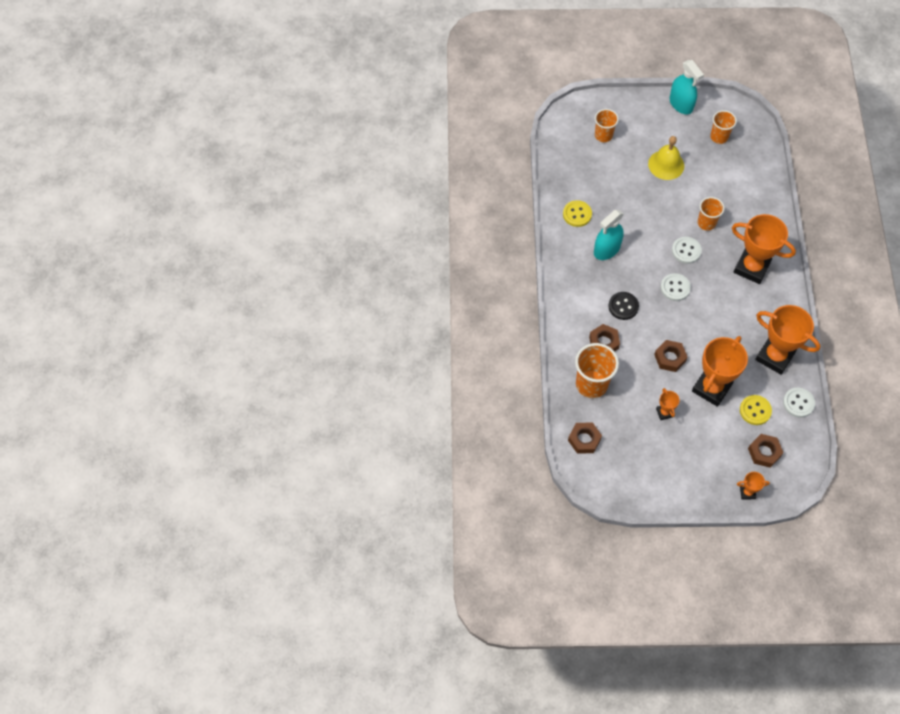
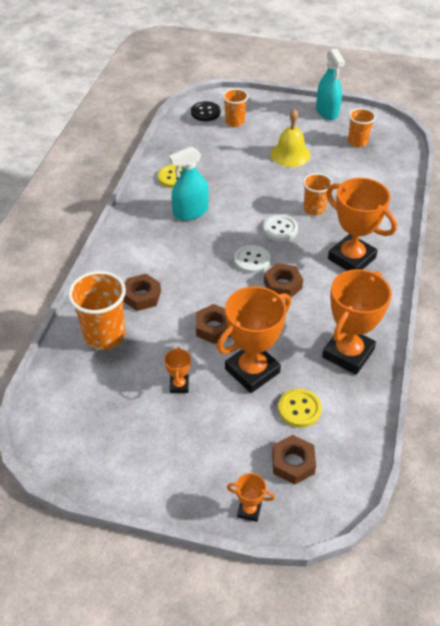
camera: 15 degrees right, 15 degrees down
(584, 440) = (62, 393): brown nut -> brown nut (282, 285)
(623, 306) = (182, 266): black button -> black button (205, 112)
(774, 356) = (348, 353): orange trophy -> orange trophy turned 75 degrees clockwise
(798, 403) = (361, 413): white button -> none

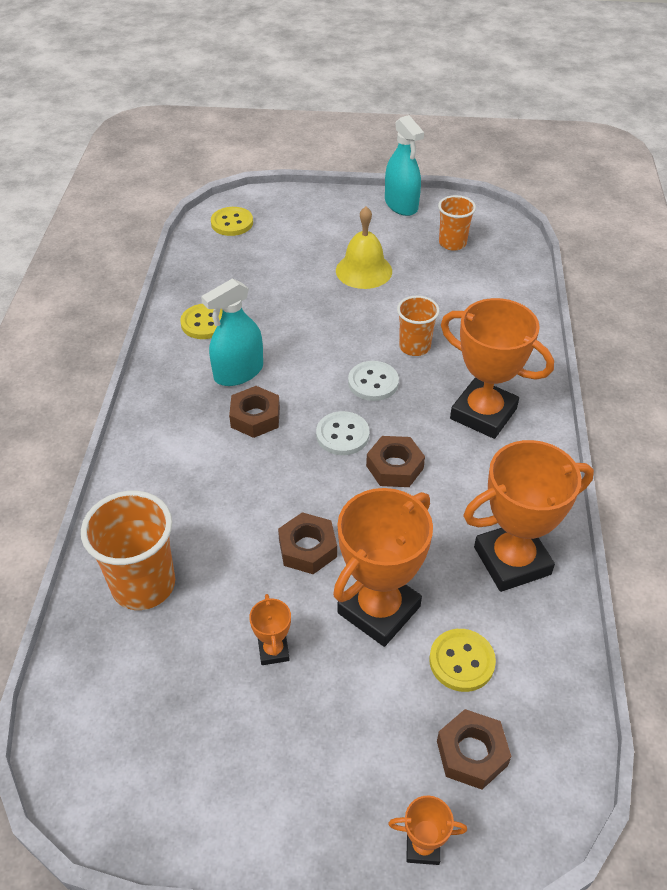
camera: 10 degrees left, 0 degrees up
(142, 296) = (190, 513): brown nut -> brown nut (255, 417)
(205, 112) = (232, 223): black button -> yellow button
(234, 122) = (276, 232): orange cup -> none
(348, 353) = (512, 560): orange trophy -> orange trophy turned 45 degrees clockwise

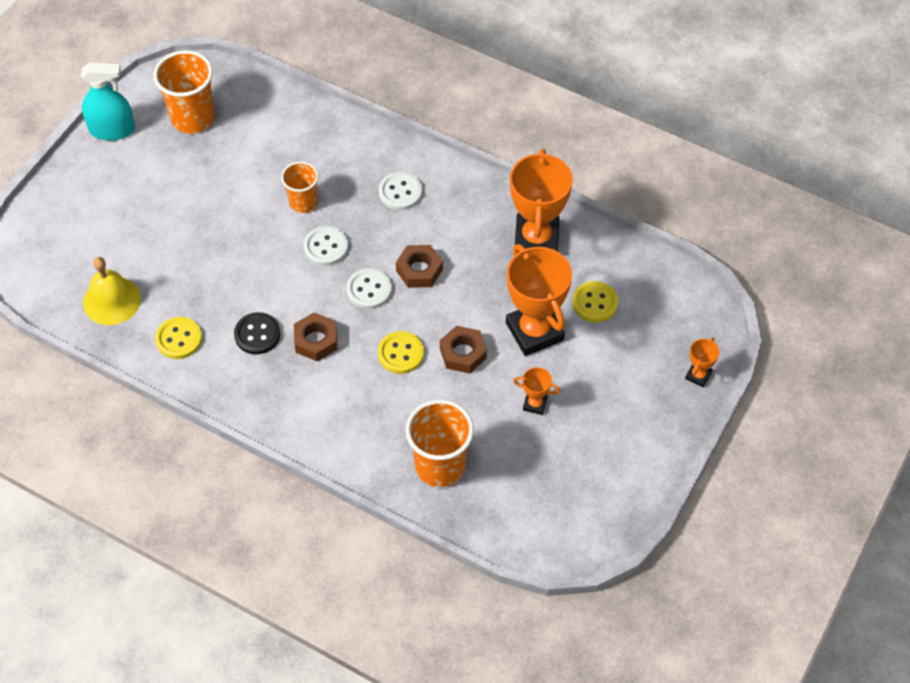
camera: 65 degrees left, 10 degrees up
(232, 223) = (46, 270): yellow button -> yellow button (400, 353)
(238, 372) = (257, 334): turquoise spray bottle -> black button
(364, 270) = (186, 197): yellow bell -> yellow bell (112, 300)
(452, 243) = (192, 118): orange cup -> orange cup, size x1.62
(471, 753) = (656, 326): brown nut -> none
(483, 414) = (400, 192): orange trophy -> white button

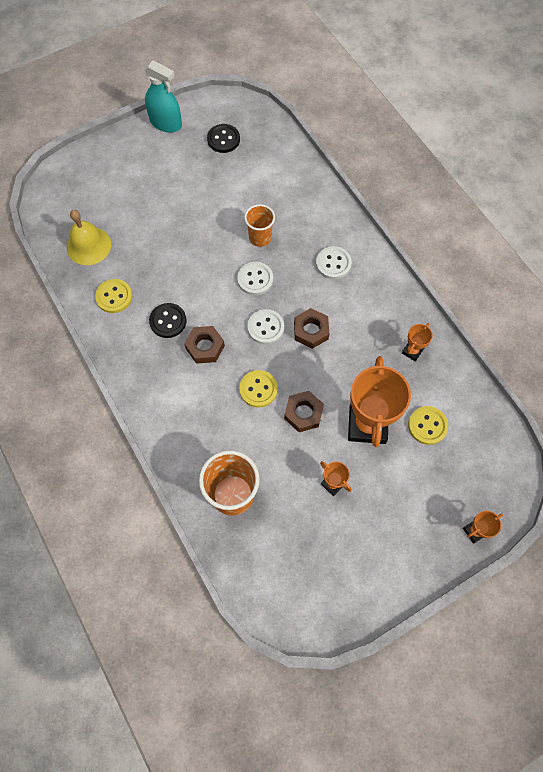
camera: 30 degrees right, 10 degrees up
(192, 118) = (223, 139): orange cup -> black button
(536, 239) = (412, 351): orange trophy -> orange trophy, size x0.45

